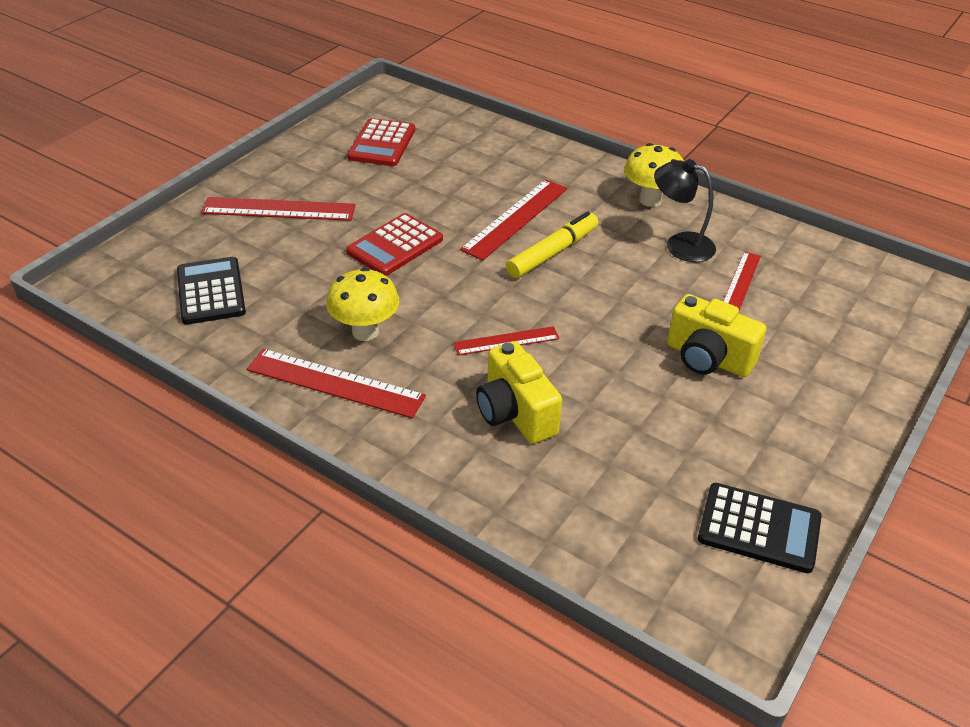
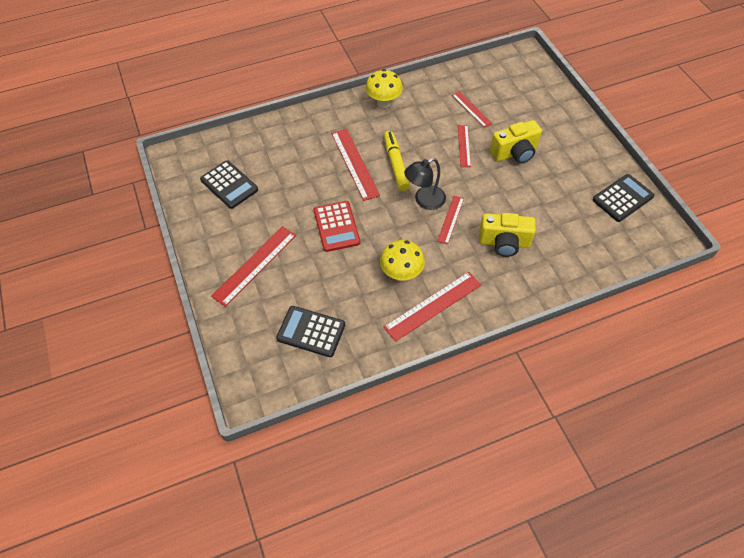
camera: 55 degrees left, 15 degrees up
(382, 144) = (229, 185): red calculator -> black calculator
(660, 301) = (464, 146): none -> red ruler
(680, 244) = (428, 113): black lamp -> black lamp (424, 201)

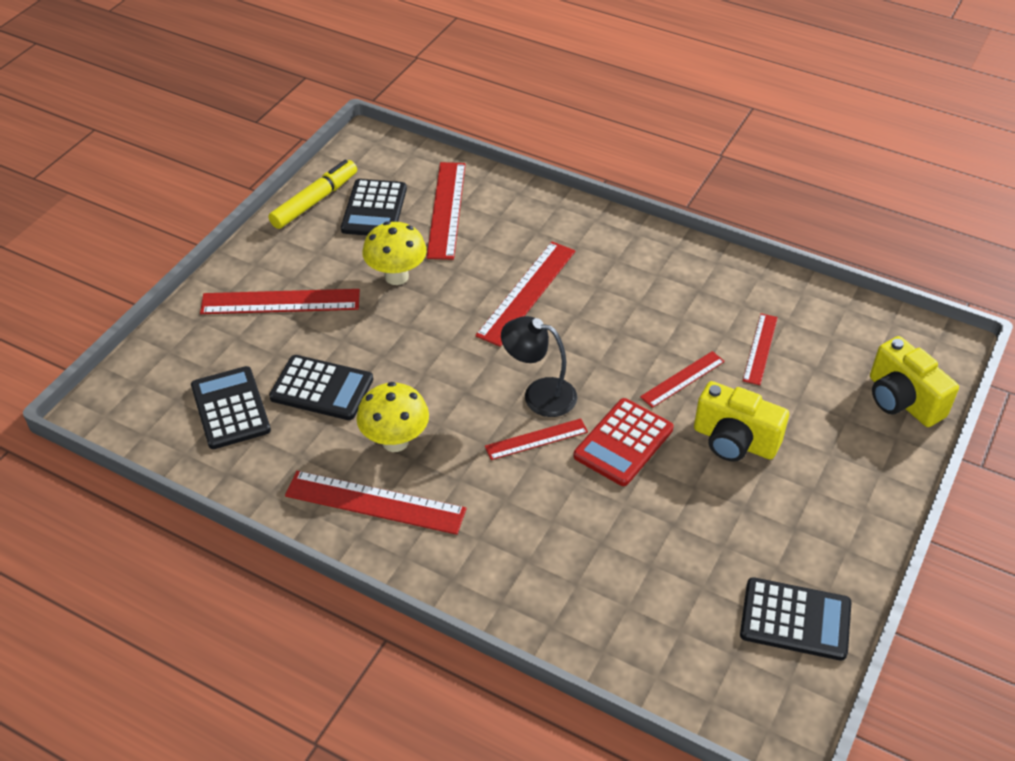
camera: 50 degrees right, 10 degrees down
(263, 157) = (446, 209): none -> red ruler
(336, 226) = (408, 336): red calculator -> red calculator (623, 442)
(336, 283) = (322, 389): none -> black calculator
(383, 103) = (661, 258): yellow mushroom -> yellow mushroom (396, 276)
(396, 165) = (569, 331): yellow marker -> yellow marker (314, 201)
(504, 243) = (555, 520): yellow camera -> yellow camera (902, 400)

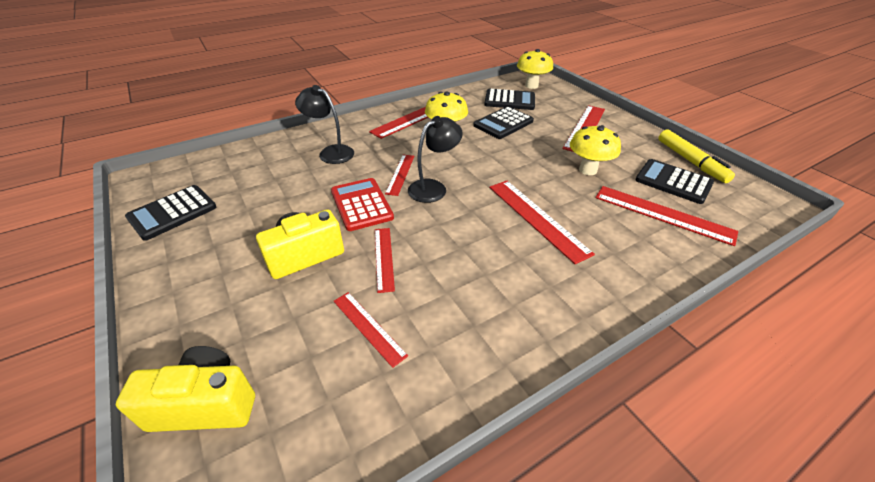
camera: 120 degrees right, 5 degrees down
(148, 400) = (531, 86): none -> yellow mushroom
(545, 546) = (330, 152): none -> black lamp

